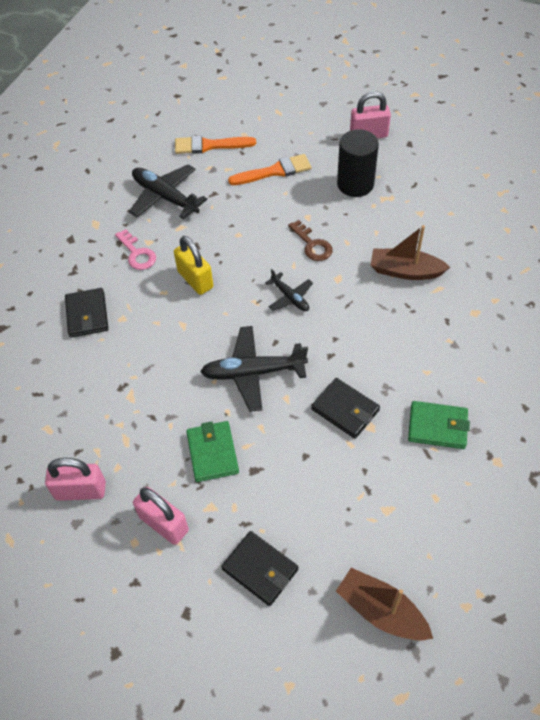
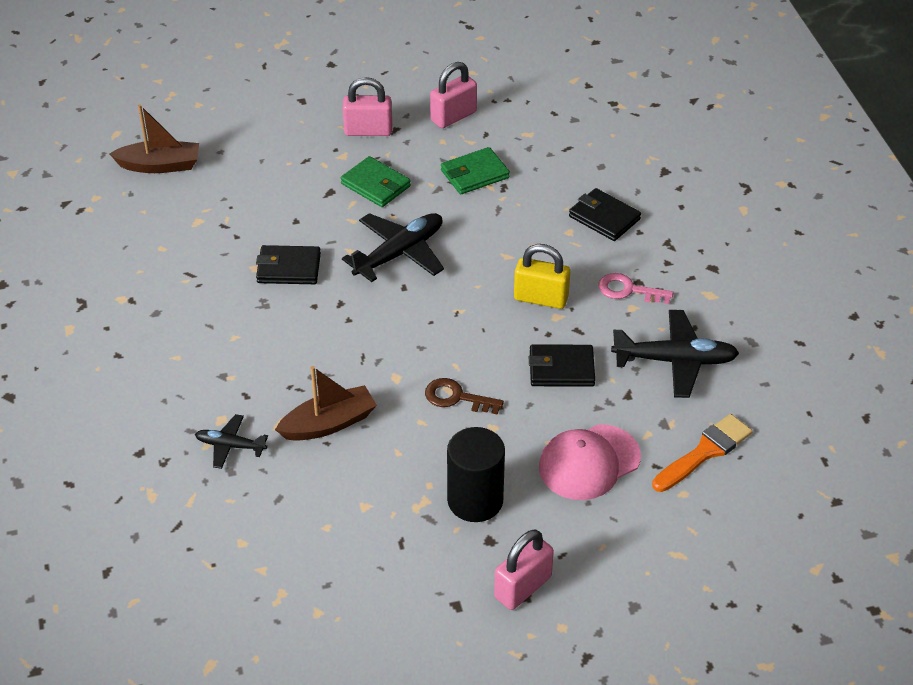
camera: 140 degrees right, 10 degrees down
(260, 569) = (270, 143): black wallet -> black wallet (561, 369)
(274, 171) = (589, 462): orange brush -> pink cap
(290, 297) = (428, 332): black plane -> black plane (230, 446)
(437, 427) = (193, 297): green wallet -> green wallet (474, 174)

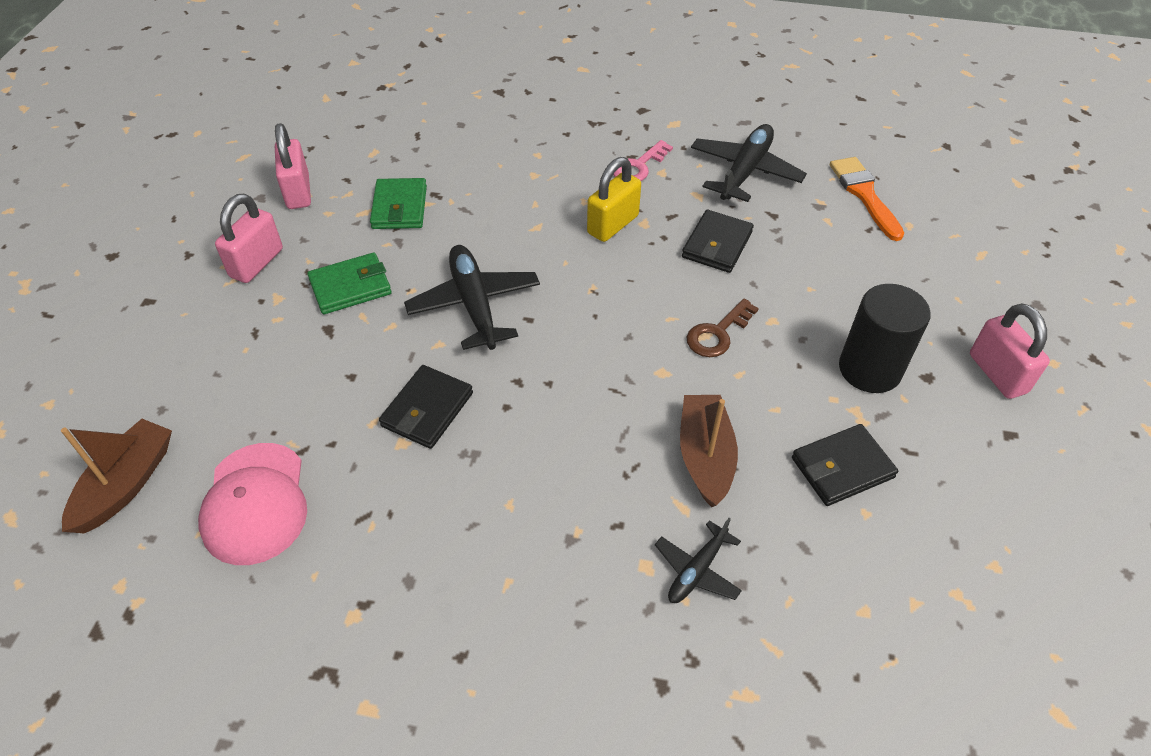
camera: 65 degrees left, 5 degrees up
(589, 462) = (848, 270): pink cap -> pink cap (255, 503)
(604, 218) = (532, 147): black wallet -> black wallet (842, 468)

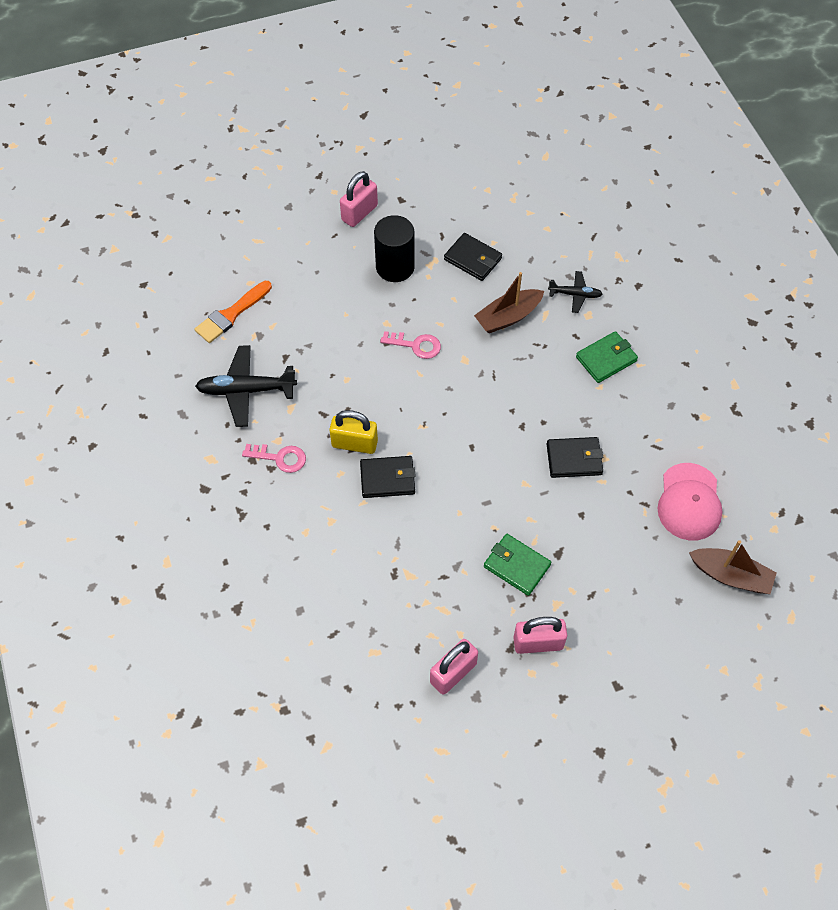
camera: 120 degrees left, 10 degrees up
(126, 484) = (730, 575): brown boat -> brown boat turned 150 degrees counterclockwise
(255, 503) = (689, 502): pink cap -> pink cap turned 135 degrees clockwise
(399, 207) = (423, 588): green wallet -> green wallet (606, 359)
(474, 304) = (481, 483): black plane -> none
(717, 245) = (336, 376): black wallet -> black wallet (387, 479)
(717, 333) = (416, 345): brown key -> pink key

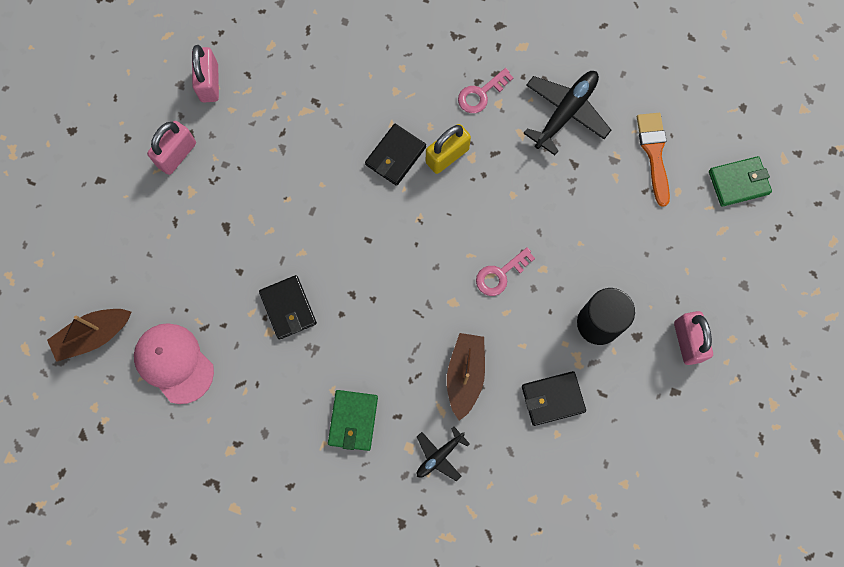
camera: 130 degrees right, 15 degrees up
(516, 566) = (244, 189): green wallet -> green wallet (738, 182)
(574, 459) = (288, 308): black wallet -> black wallet turned 60 degrees counterclockwise

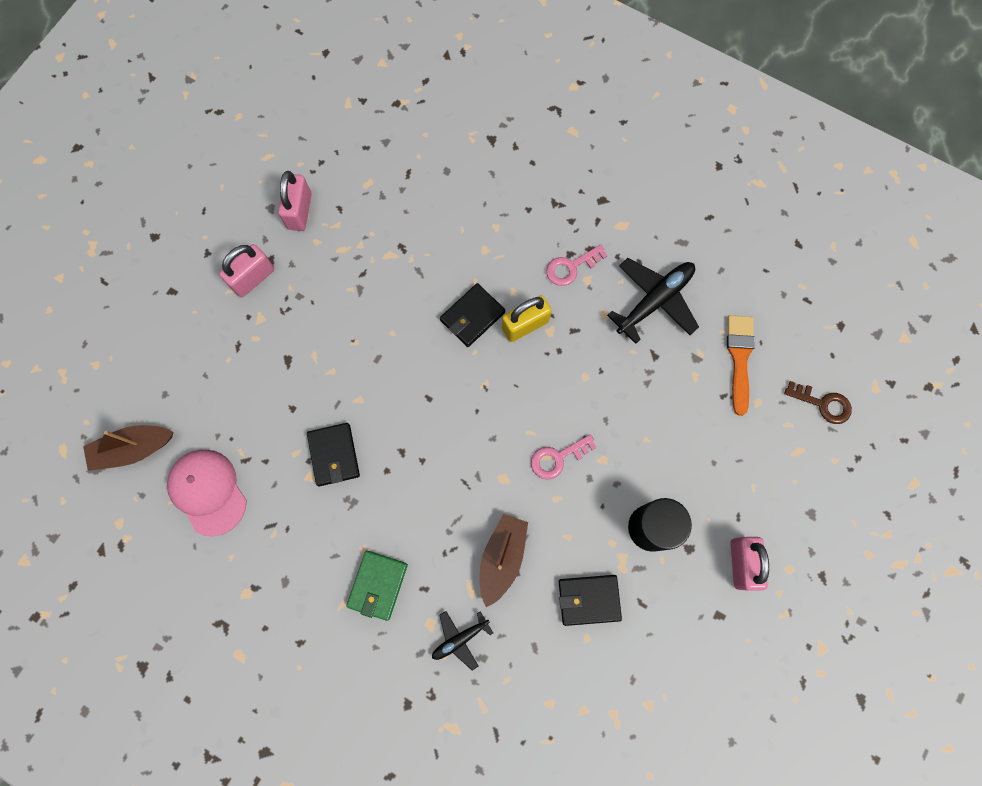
camera: 10 degrees right, 0 degrees up
(738, 182) = (823, 404): green wallet -> brown key

